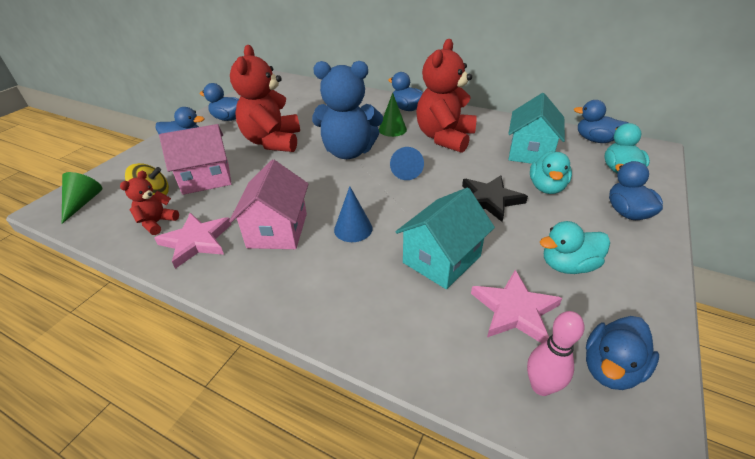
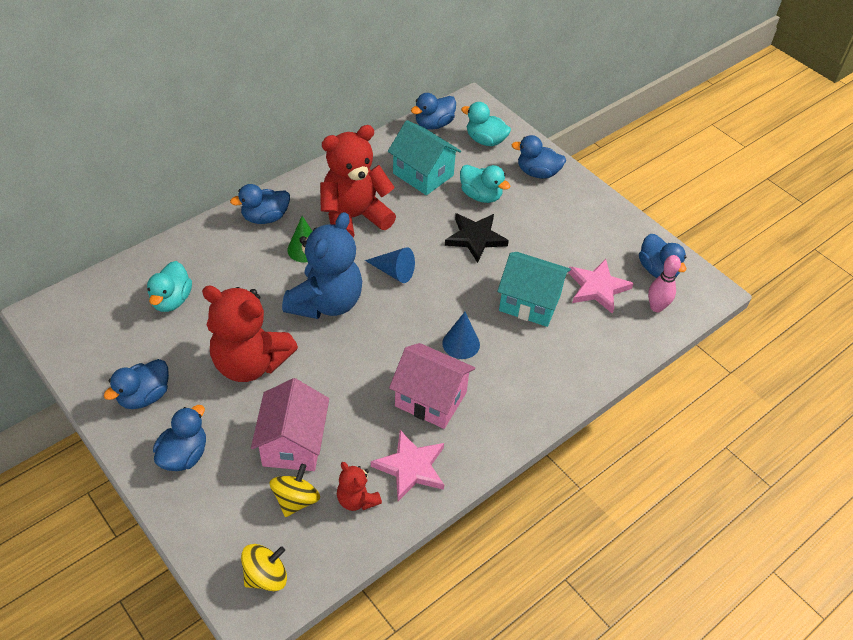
camera: 70 degrees left, 10 degrees up
(83, 203) = (266, 576): green cone -> yellow spinning top
(441, 259) = (530, 302): turquoise house -> turquoise house turned 45 degrees counterclockwise
(444, 138) = (354, 218): red teddy bear -> red teddy bear turned 105 degrees clockwise
(568, 265) = (572, 238): turquoise duck -> turquoise duck (171, 300)

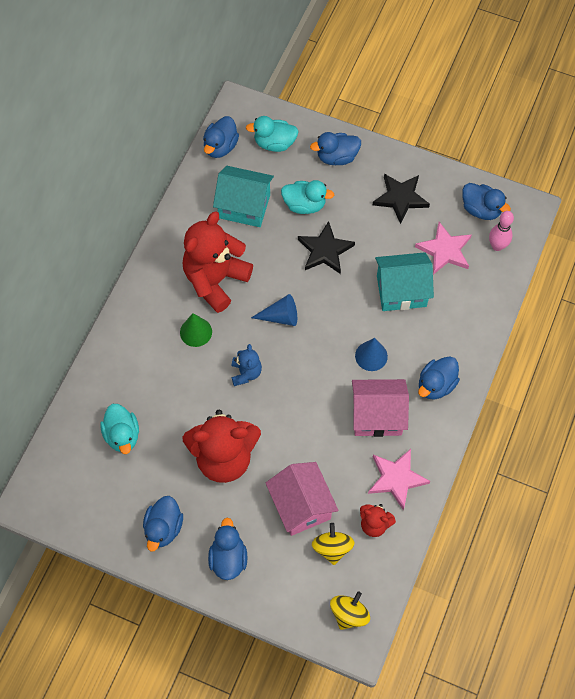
camera: 25 degrees left, 15 degrees up
(265, 217) = (142, 317): blue duck -> blue duck (436, 385)
(326, 302) = (246, 373): blue teddy bear -> blue teddy bear, size x0.48
(579, 228) = (400, 198): none -> black star

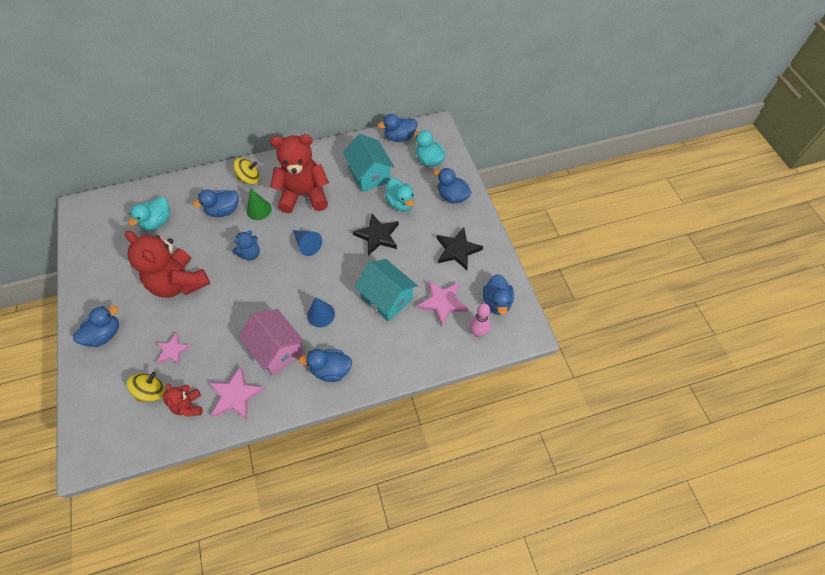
camera: 50 degrees right, 5 degrees down
(163, 528) = (105, 285): blue duck -> blue duck (223, 211)
(301, 506) = (173, 350): pink house -> pink star
(349, 614) = (105, 438): yellow spinning top -> yellow spinning top (249, 178)

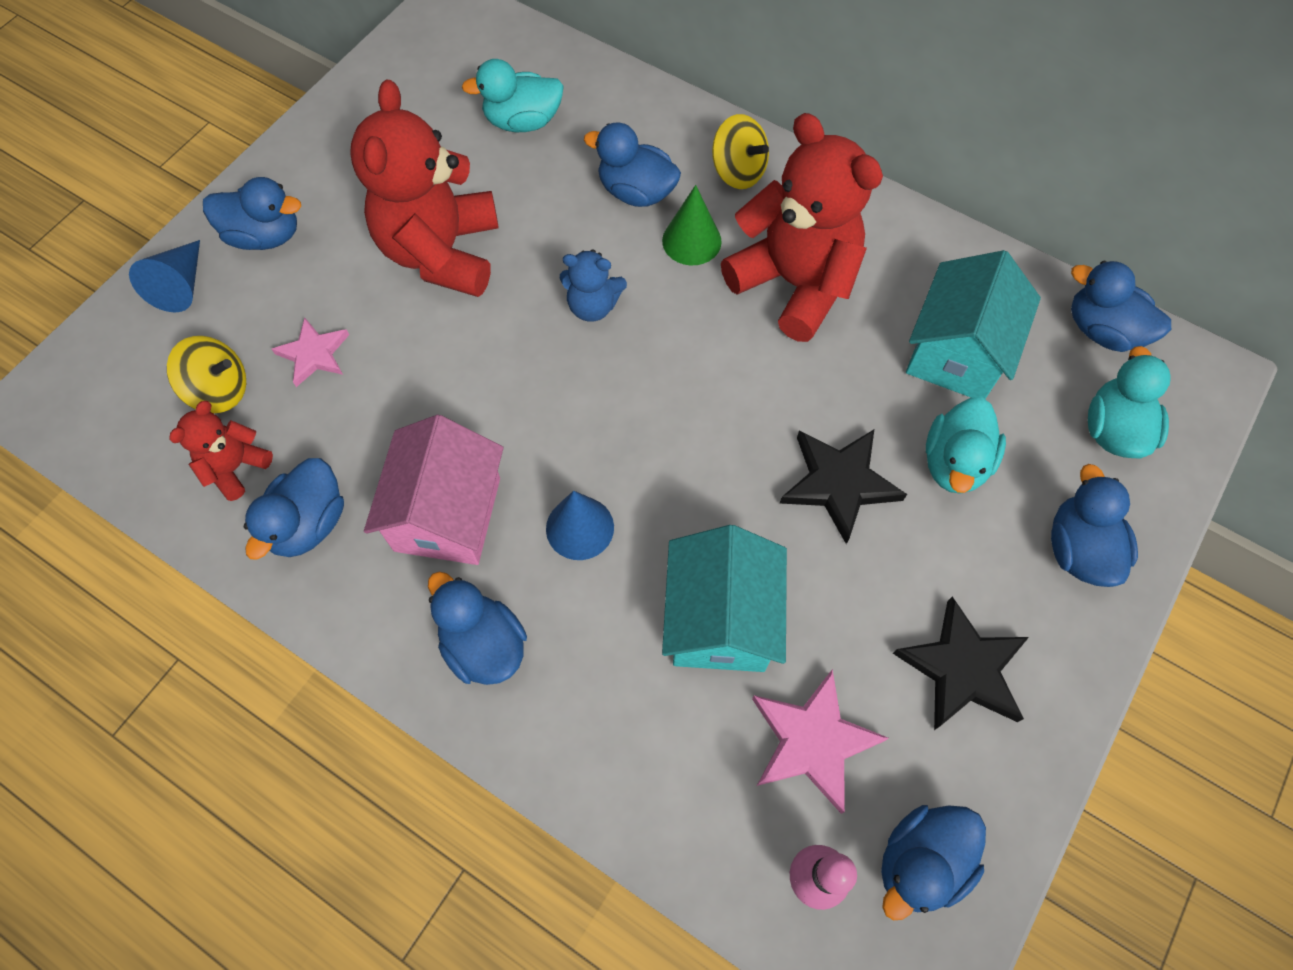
camera: 50 degrees right, 5 degrees up
(235, 395) = (308, 523): pink star -> blue duck
(307, 245) = (698, 379): blue cone -> blue cone (181, 285)

